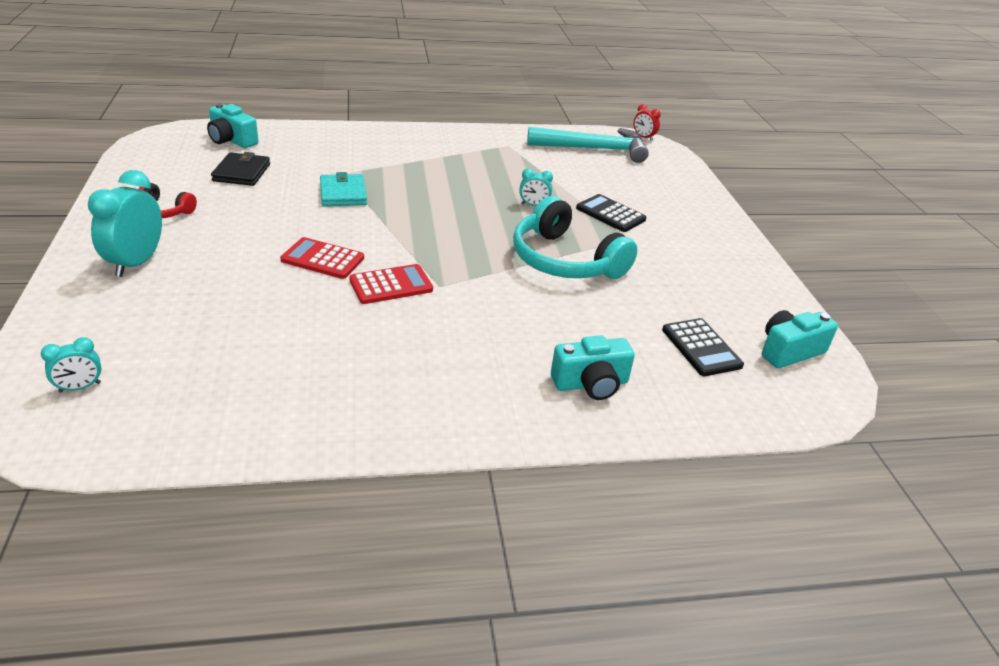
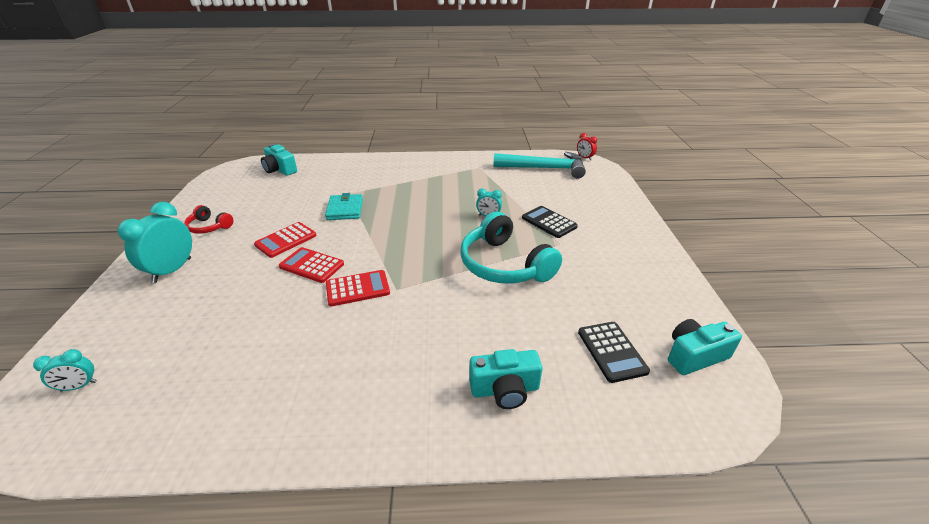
camera: 10 degrees right, 0 degrees up
(241, 172) = (277, 194): black wallet -> none
(276, 229) = (286, 240): none -> red calculator

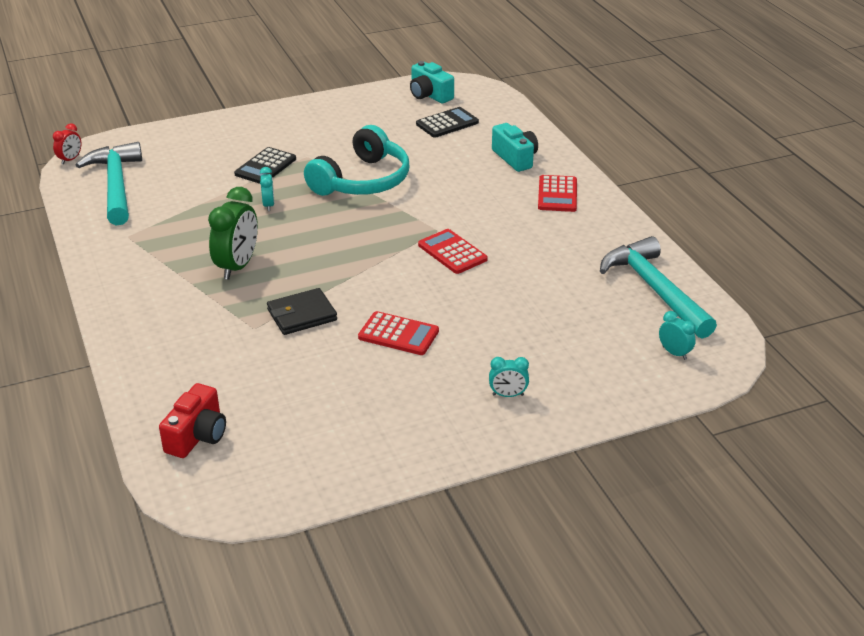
camera: 110 degrees left, 0 degrees up
(167, 416) = (654, 289): none -> turquoise hammer
(172, 270) = (508, 395): turquoise clock -> turquoise clock, size x0.51
(209, 227) = (405, 418): red headphones -> none
(280, 170) = (197, 436): turquoise camera -> red camera
(311, 265) = (434, 295): red calculator -> red calculator (557, 194)
(345, 209) = (302, 315): turquoise wallet -> black wallet
(418, 196) = (237, 266): none -> green clock

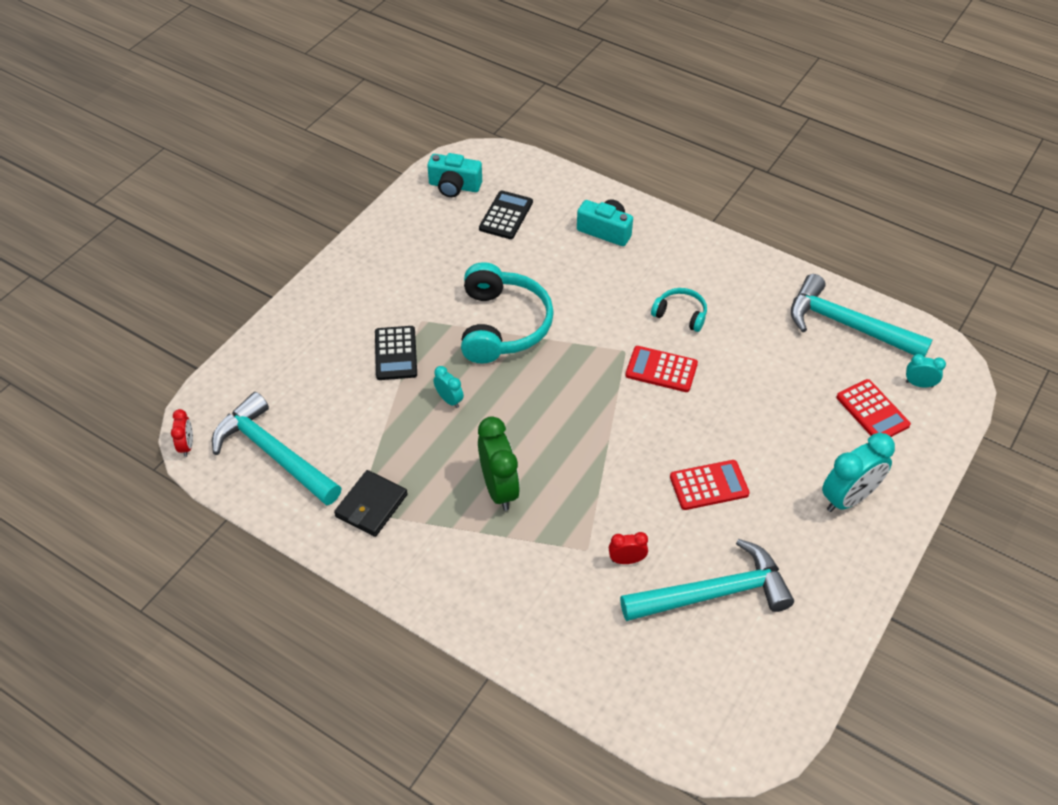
camera: 35 degrees left, 15 degrees up
(197, 436) = (664, 693): red camera -> none
(275, 347) = (626, 560): none -> red clock
(302, 315) = (611, 511): black wallet -> black wallet (371, 505)
(315, 398) = (714, 593): none -> turquoise hammer
(508, 395) = (848, 498): turquoise clock -> turquoise clock, size x1.94
(512, 227) = (680, 314): none -> turquoise headphones
(557, 194) = (679, 257): red calculator -> red calculator (872, 411)

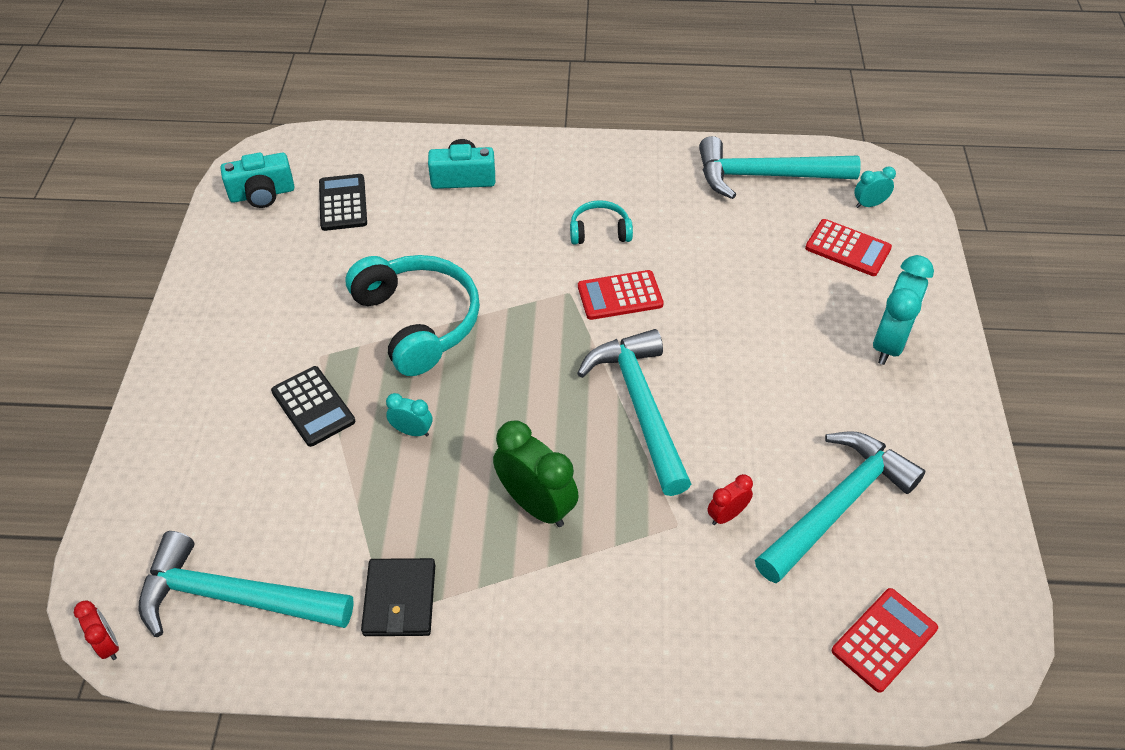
camera: 30 degrees left, 0 degrees up
(619, 456) = (640, 406): none -> turquoise hammer
(709, 485) = (751, 394): red calculator -> red calculator (884, 640)

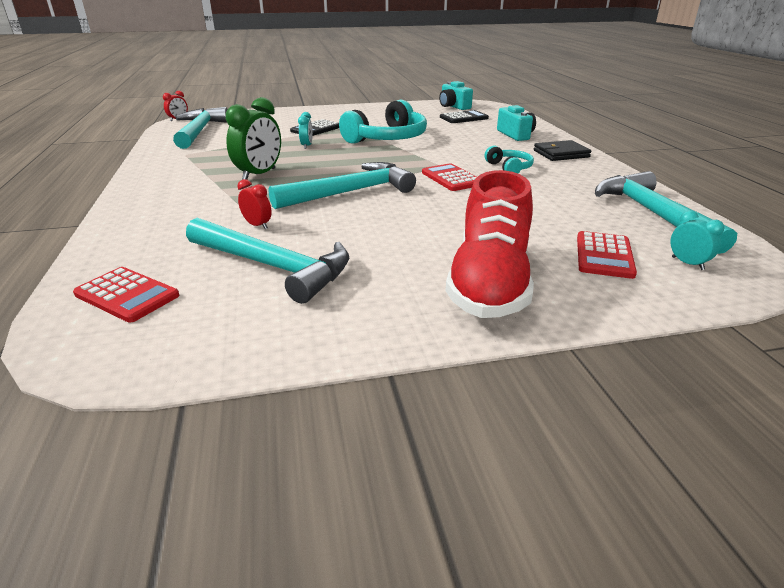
camera: 75 degrees right, 20 degrees down
(400, 600) = (194, 155): black wallet -> black wallet (561, 154)
(889, 343) = (489, 283): turquoise clock -> red shoe

